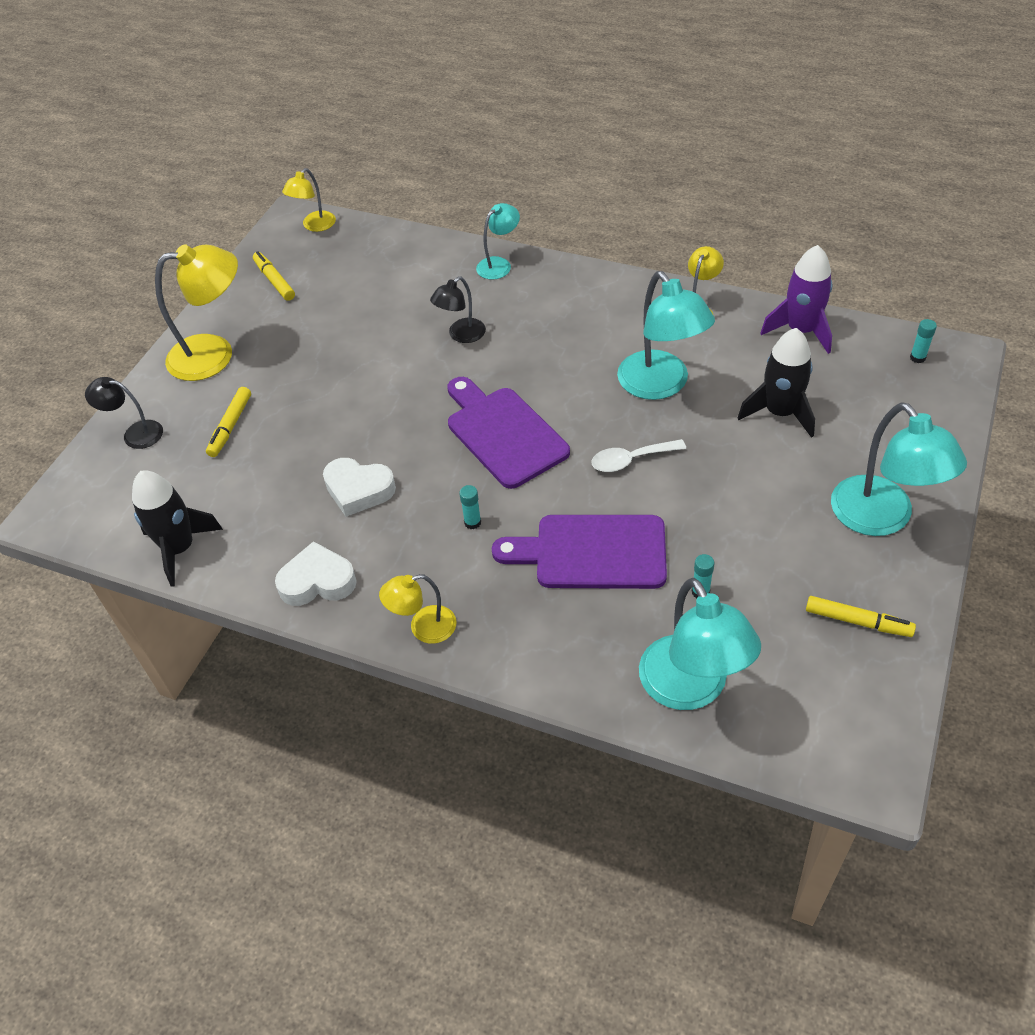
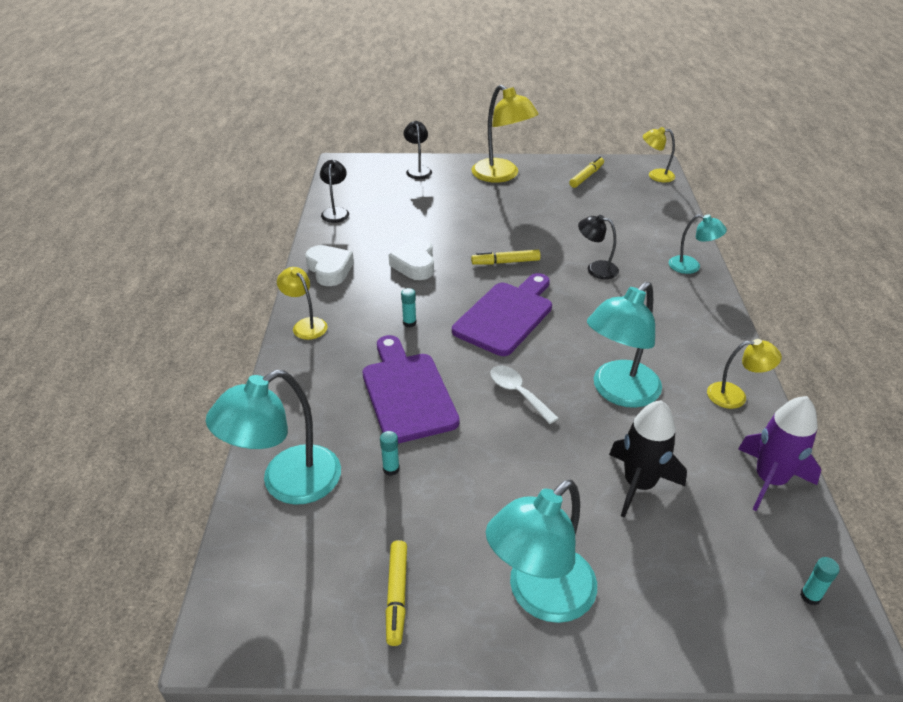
camera: 65 degrees right, 10 degrees down
(179, 548) = (336, 212): black rocket -> black lamp
(230, 426) = (443, 199): yellow marker -> yellow marker (505, 262)

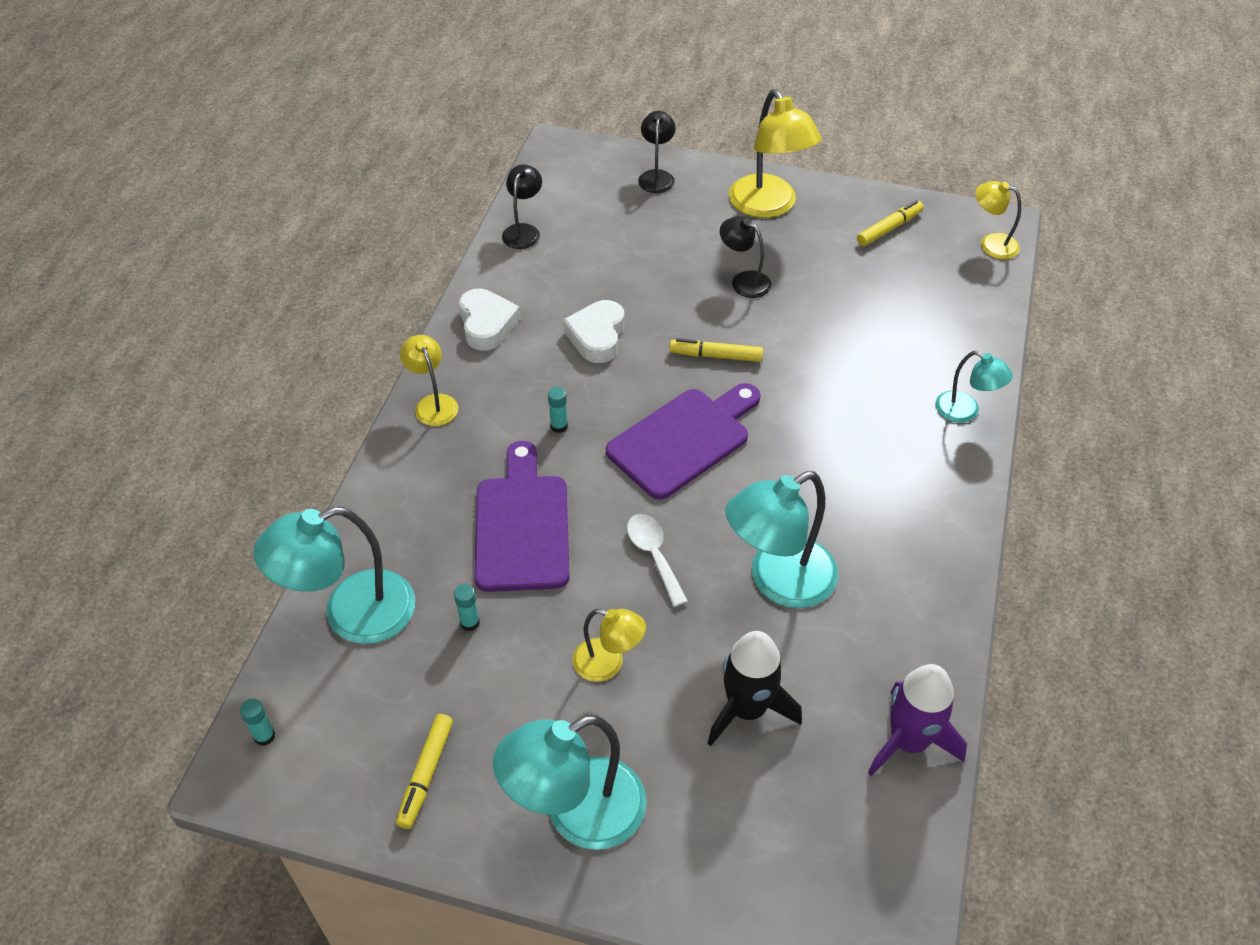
camera: 15 degrees right, 10 degrees up
(596, 268) = (832, 389): black lamp -> black lamp (744, 281)
(735, 396) = (924, 619): yellow lamp -> yellow lamp (608, 663)
(810, 596) = (879, 892): turquoise glue stick -> turquoise glue stick (264, 736)

